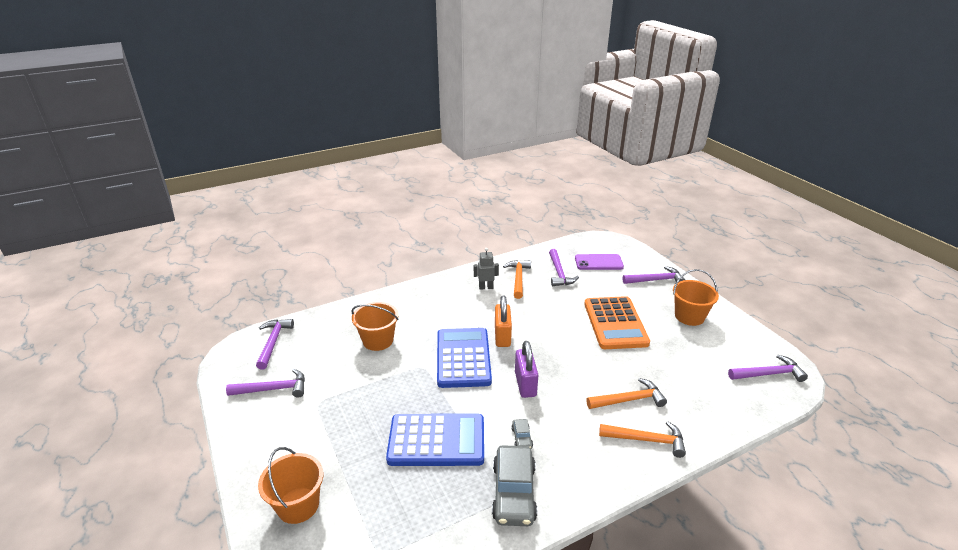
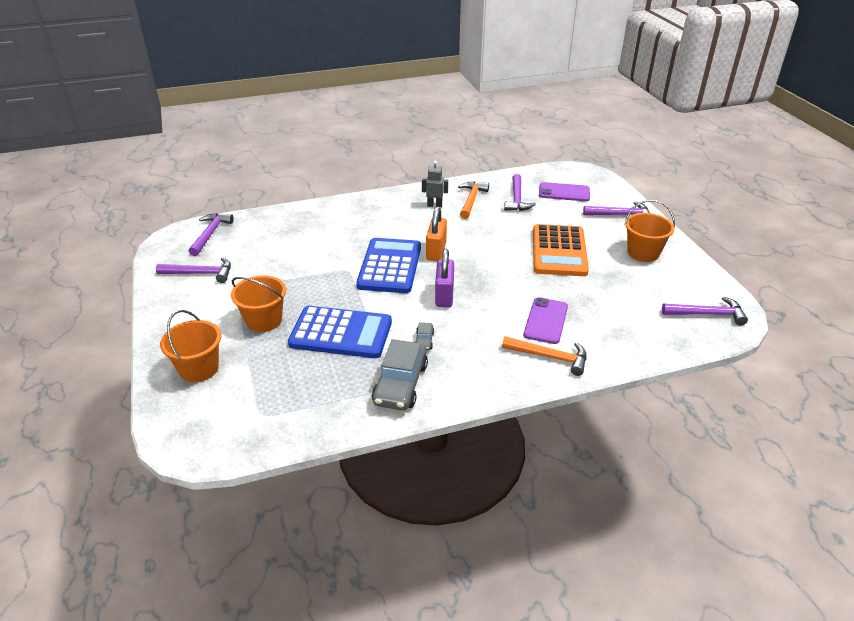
camera: 10 degrees right, 5 degrees up
(378, 340) = (310, 242): orange bucket -> orange bucket (264, 320)
(629, 400) = (545, 321): orange hammer -> purple phone

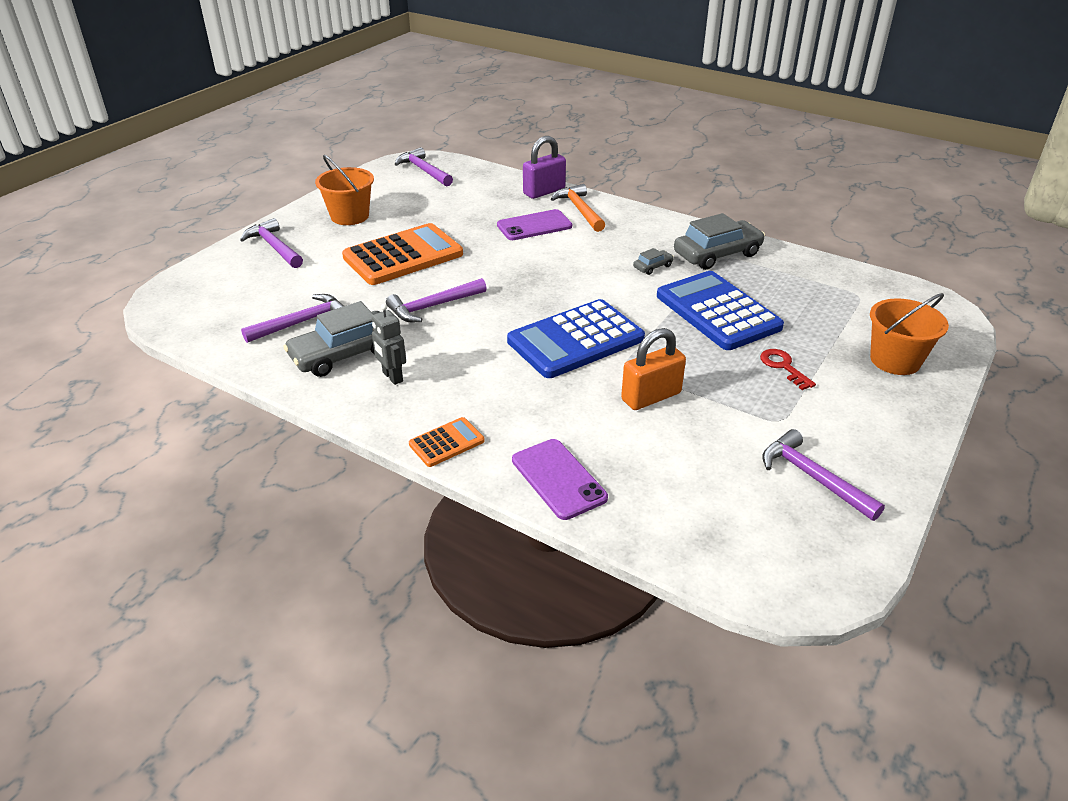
camera: 130 degrees left, 0 degrees up
(210, 234) = (741, 547): purple hammer -> purple hammer (433, 306)
(264, 320) = (783, 367): orange bucket -> red key
(369, 200) = (446, 443): none -> orange calculator
(436, 251) = (502, 325): orange padlock -> orange padlock (651, 397)
(444, 295) = (575, 285): purple padlock -> purple padlock (544, 191)
(471, 200) = (344, 354): orange hammer -> grey car
(564, 192) = (247, 296): purple phone -> purple phone (558, 479)

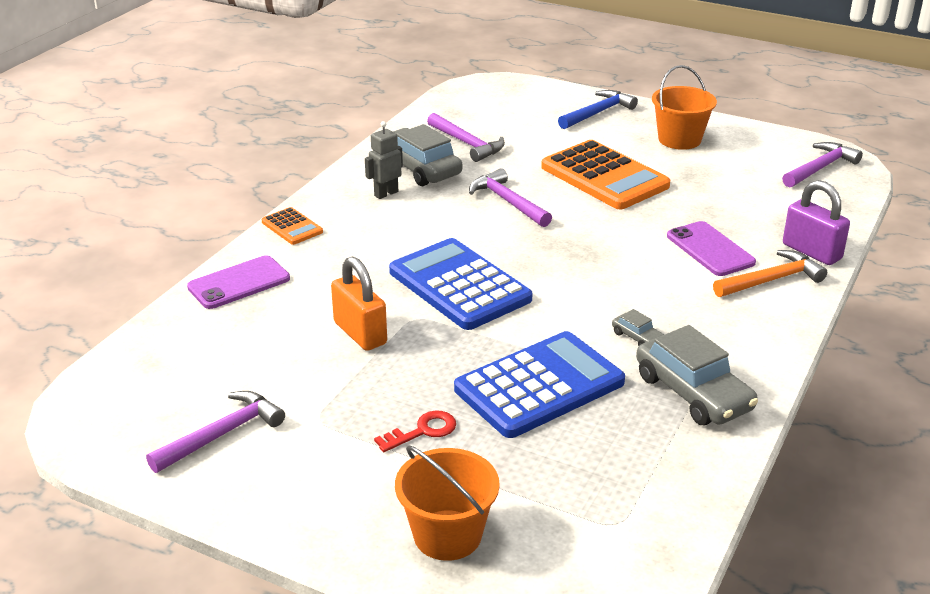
camera: 85 degrees right, 5 degrees down
(274, 247) = (598, 113): purple hammer -> blue hammer

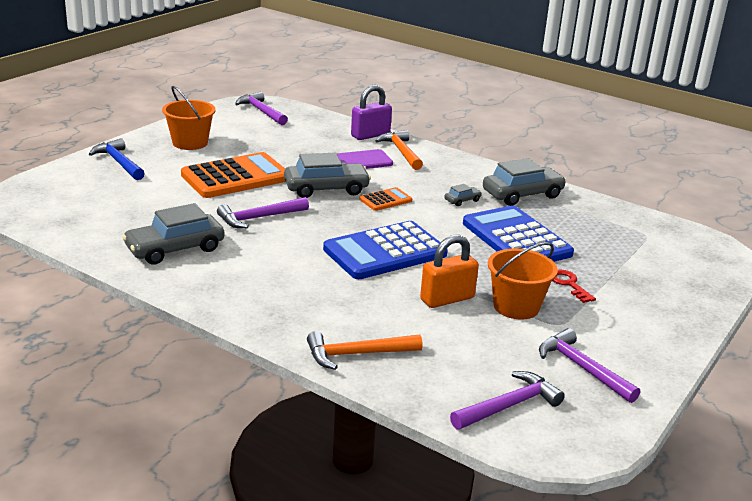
camera: 85 degrees left, 5 degrees down
(239, 283) = (357, 354): purple phone -> orange hammer
(292, 227) = (260, 321): orange calculator -> orange calculator (385, 200)
(386, 193) = (217, 269): grey robot -> none
(447, 535) = (670, 286): orange bucket -> orange bucket (516, 306)
(467, 144) = (139, 222): purple hammer -> purple hammer (509, 405)
(609, 234) = (326, 189): none -> grey car

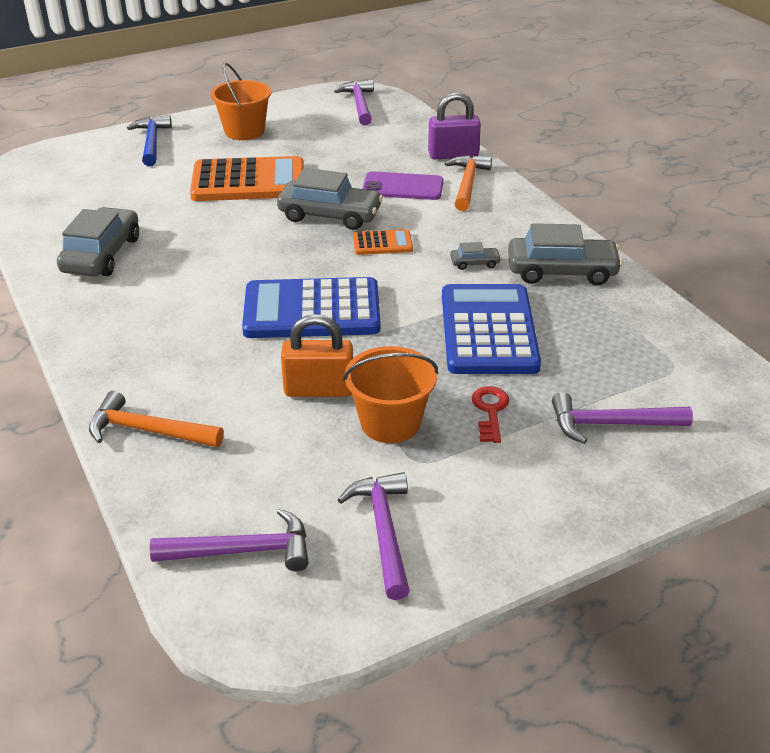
camera: 30 degrees right, 10 degrees up
(175, 249) = (102, 255): grey car -> grey car turned 105 degrees clockwise
(259, 218) = (221, 236): purple hammer -> purple hammer (611, 424)

